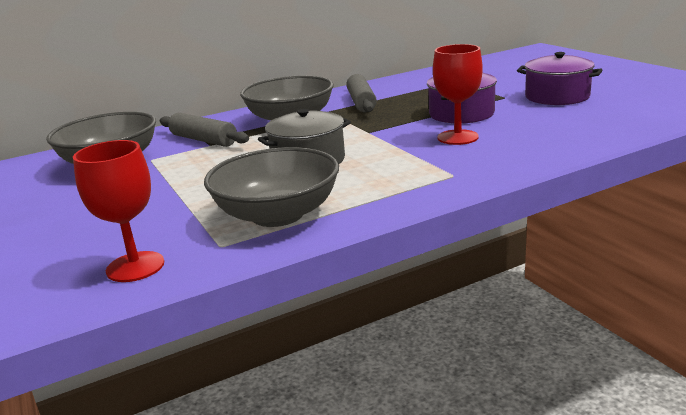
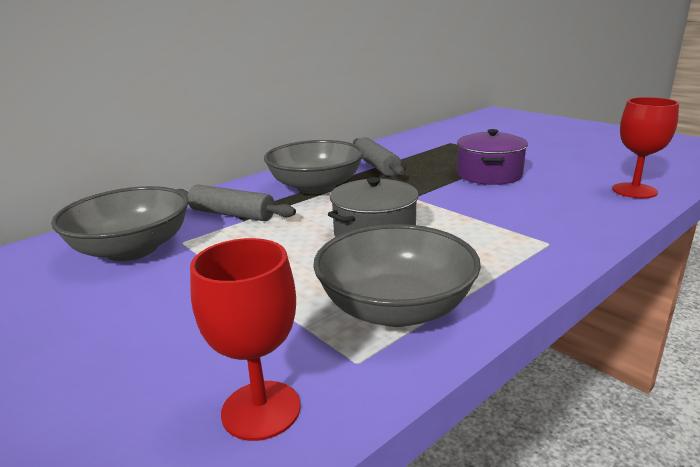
camera: 15 degrees left, 0 degrees up
(458, 137) = (510, 200): red goblet -> red goblet (634, 191)
(557, 96) = (562, 155): purple pot -> none

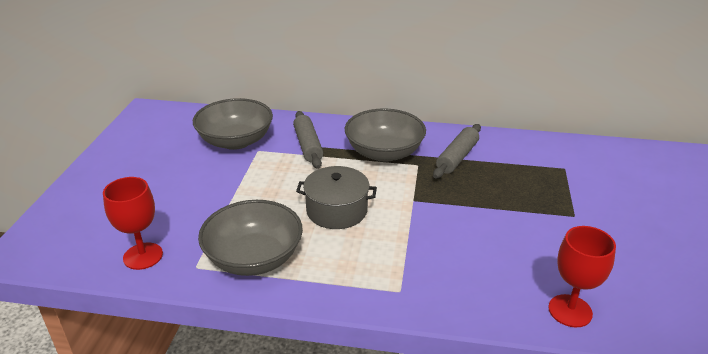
camera: 50 degrees right, 10 degrees up
(489, 175) = (507, 218): purple pot -> none

